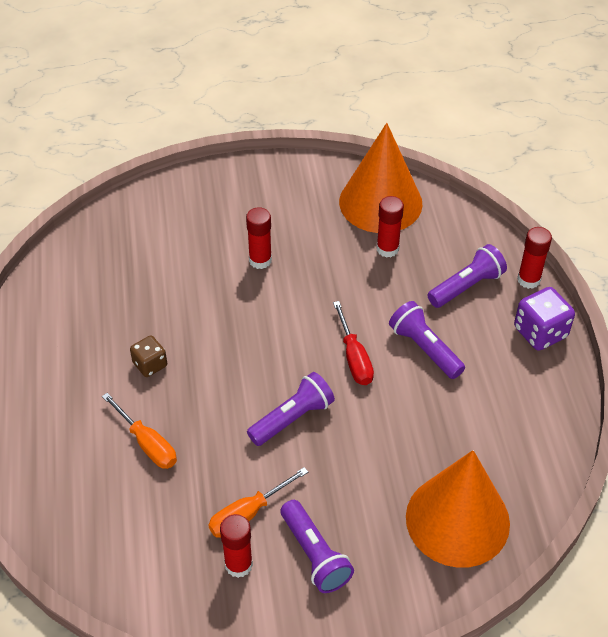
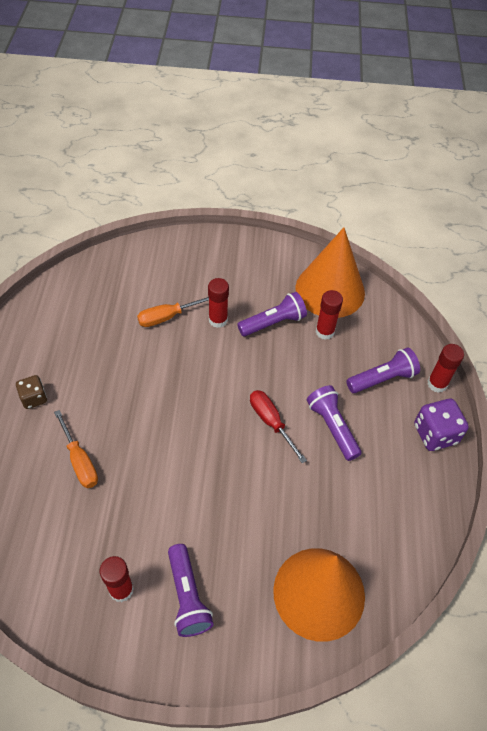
camera: 10 degrees right, 5 degrees up
(150, 365) = (103, 392): brown dice -> brown dice (34, 398)
(248, 514) = (142, 544): orange screwdriver -> orange screwdriver (167, 317)
(293, 418) = (205, 465): purple flashlight -> purple flashlight (273, 323)
(354, 358) = (271, 422): red screwdriver -> red screwdriver turned 150 degrees clockwise

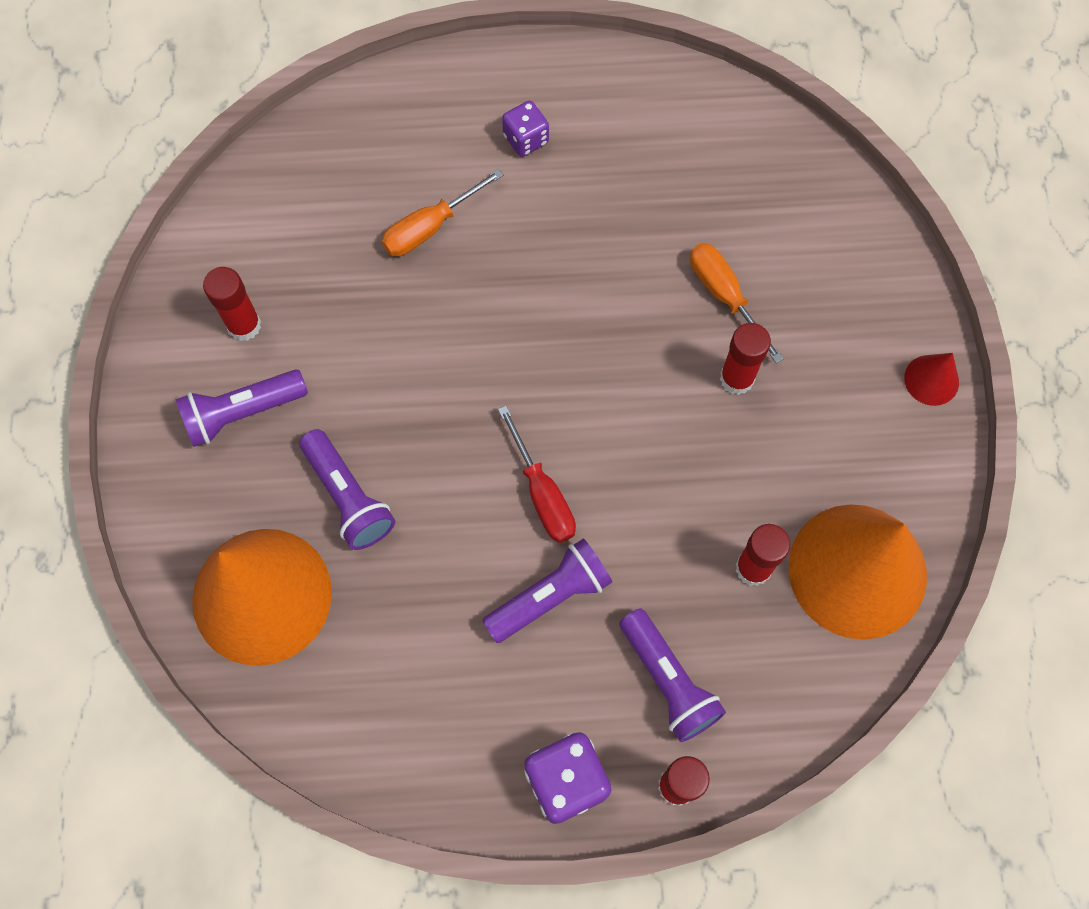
camera: 85 degrees right, 15 degrees up
(34, 398) = (526, 139): brown dice -> purple dice
(234, 242) = (931, 380): none -> red cone
(271, 422) = (542, 493): red screwdriver -> red screwdriver turned 105 degrees clockwise
(273, 323) = (753, 474): purple flashlight -> purple flashlight (348, 497)

